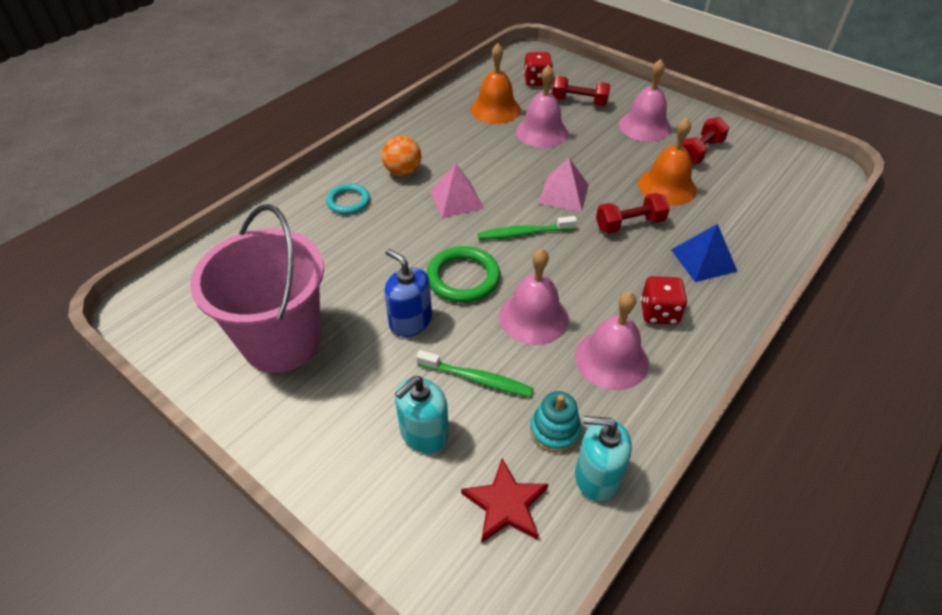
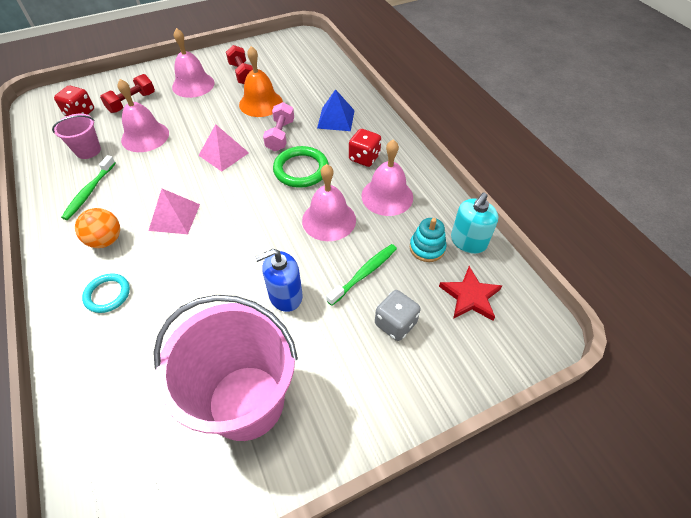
camera: 65 degrees left, 5 degrees up
(424, 433) = (395, 323): turquoise soap dispenser -> grey dice
(463, 278) = (263, 245): green ring -> green ring (301, 169)
(495, 109) = (88, 150): orange bell -> pink bucket
(524, 233) = (245, 192): green toothbrush -> green toothbrush (89, 191)
(629, 224) = (280, 135): red dumbbell -> pink dumbbell

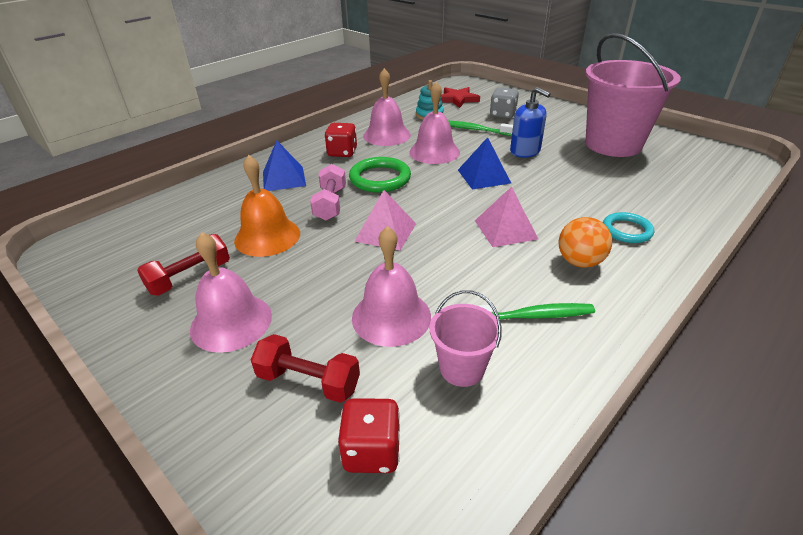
camera: 110 degrees left, 15 degrees down
(259, 238) = (484, 176): none -> blue pyramid
(280, 135) = (330, 204): pink dumbbell -> pink dumbbell turned 75 degrees counterclockwise
(468, 241) = (411, 104): turquoise soap dispenser -> none

